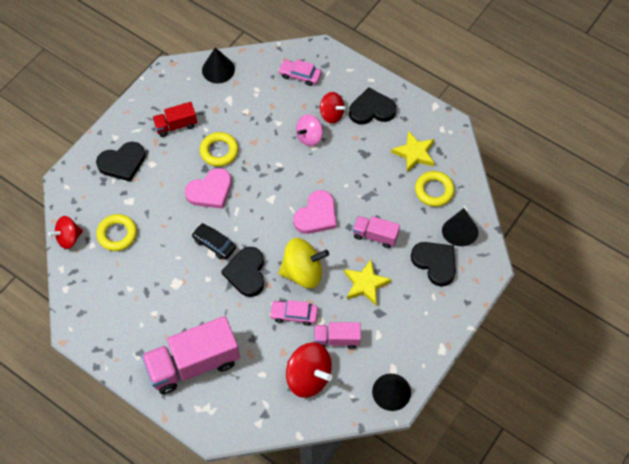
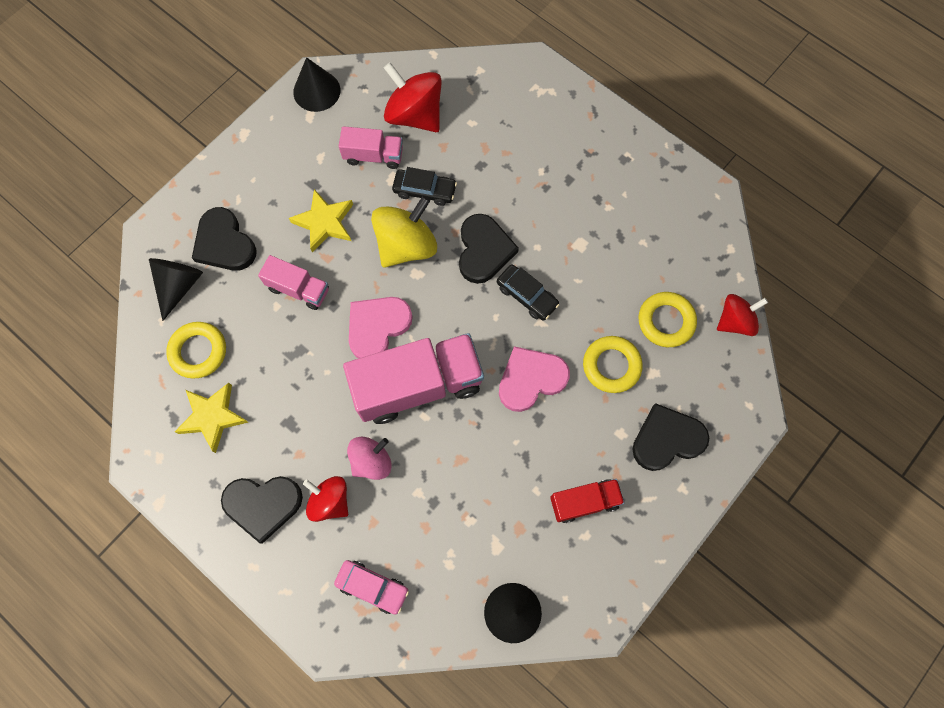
camera: 175 degrees left, 10 degrees up
(193, 363) = (556, 141): pink truck -> pink truck (418, 385)
(219, 151) = (515, 447): yellow ring -> yellow ring (611, 366)
(294, 314) = (424, 190): pink car -> black car
(303, 272) = (406, 245): yellow spinning top -> yellow spinning top turned 135 degrees clockwise

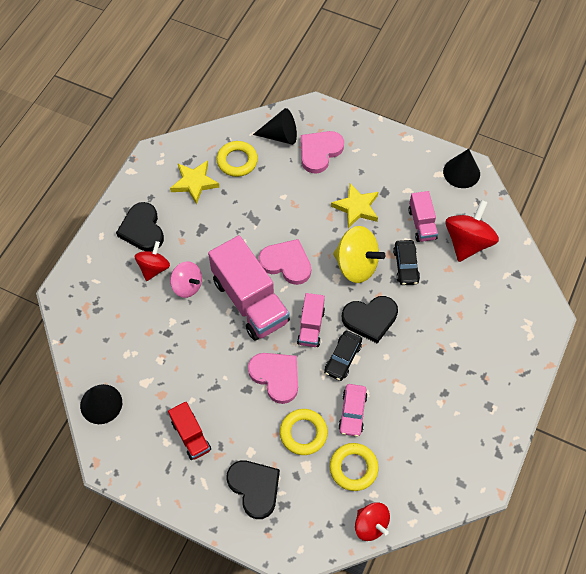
camera: 75 degrees right, 10 degrees down
(224, 243) = (319, 152): black heart -> pink heart
(298, 289) = (300, 206): pink truck -> pink truck (311, 326)
(372, 587) = (101, 309): pink car -> pink car (352, 412)

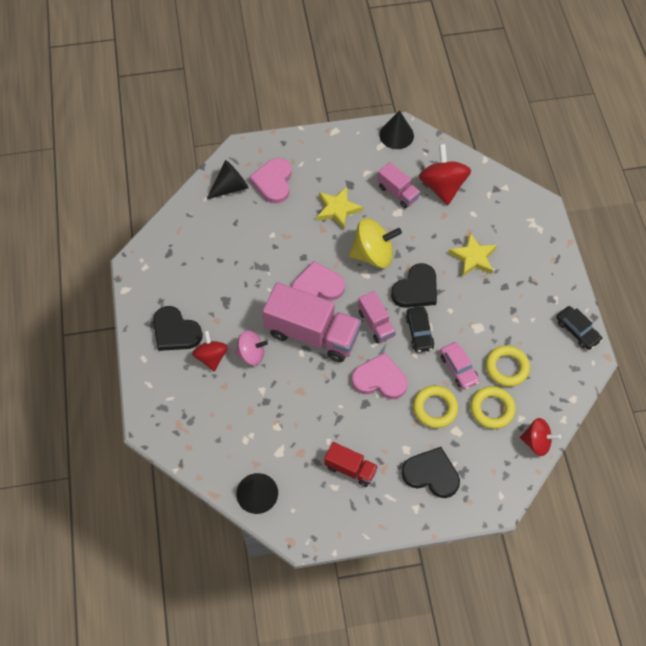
camera: 35 degrees left, 0 degrees up
(194, 183) = (189, 267): yellow star -> yellow star (473, 257)
(237, 161) = (211, 228): yellow ring -> yellow ring (506, 368)
(406, 265) = (410, 232): black car -> black car (577, 330)

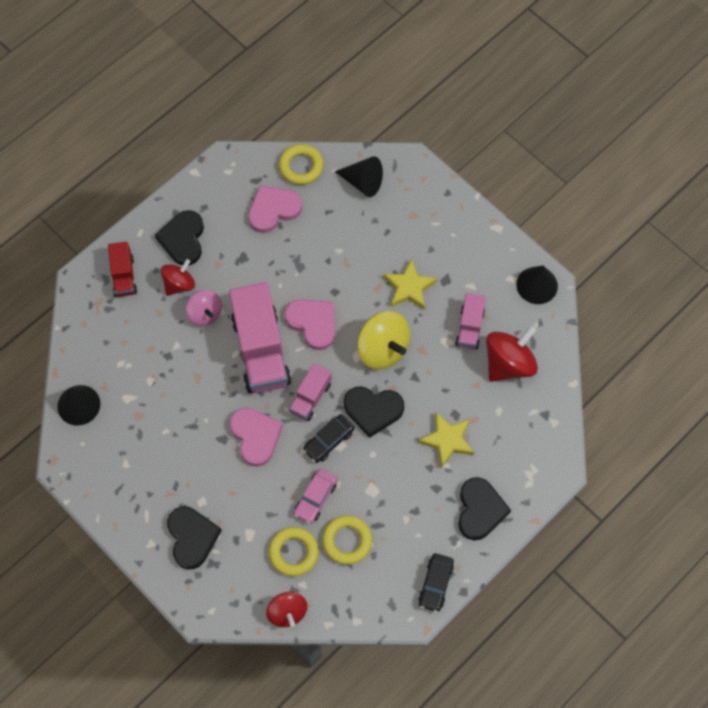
camera: 55 degrees right, 5 degrees up
(273, 182) = (396, 213): pink heart -> pink heart (273, 210)
(350, 469) = (151, 466): red truck -> red truck (124, 276)
(435, 408) = (259, 501): yellow ring -> yellow ring (301, 167)
(539, 269) = (480, 510): none -> black heart

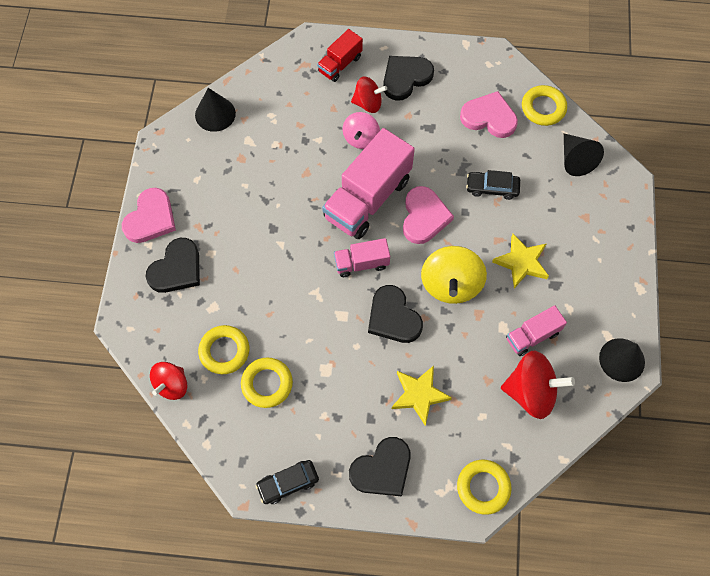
camera: 50 degrees right, 0 degrees up
(255, 436) = (295, 249): pink heart -> pink heart (151, 218)
(315, 498) = (282, 332): pink car -> none
(328, 441) = (338, 304): black car -> black car (492, 188)
(549, 452) = (483, 487): none -> yellow ring

